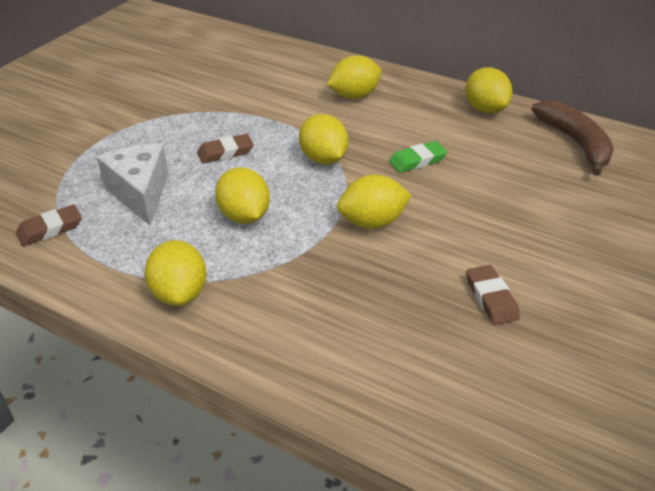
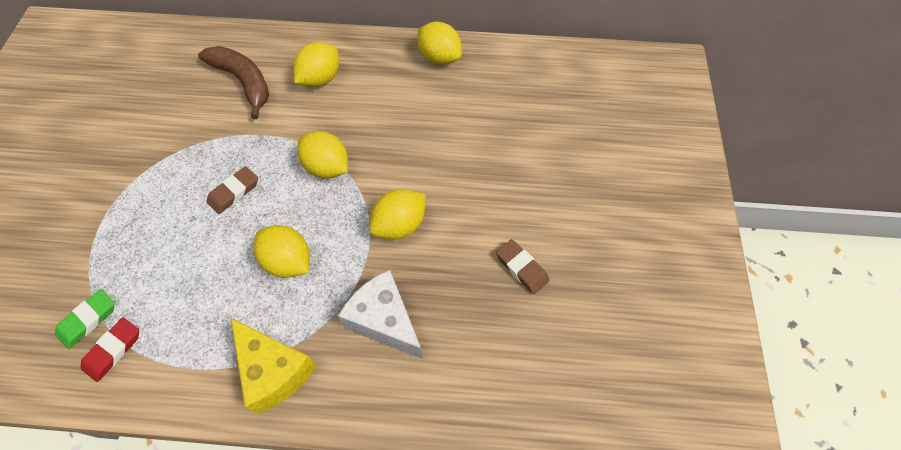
camera: 25 degrees left, 20 degrees up
(50, 229) = (113, 350): brown eraser -> red eraser
(140, 193) = (178, 272): white cheese -> white cheese (384, 321)
(180, 293) = (274, 371): yellow lemon -> yellow cheese
(417, 160) = (407, 140): green eraser -> green eraser (88, 320)
(575, 143) = (525, 74): brown banana -> brown banana (243, 82)

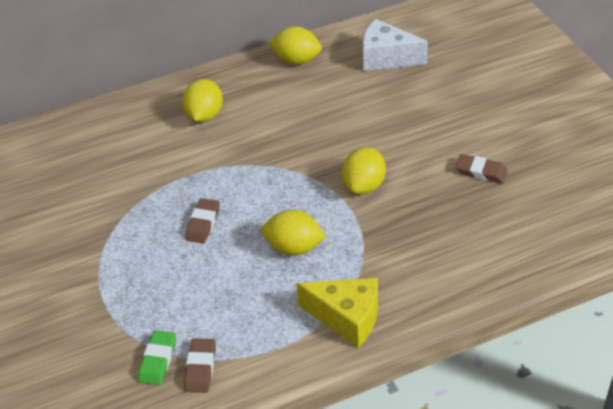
camera: 25 degrees left, 15 degrees down
(113, 350) = (200, 368): red eraser -> brown eraser
(243, 82) = (135, 145): brown banana -> none
(327, 167) = (268, 173): yellow lemon -> none
(384, 321) = (405, 249): white cheese -> white cheese (386, 58)

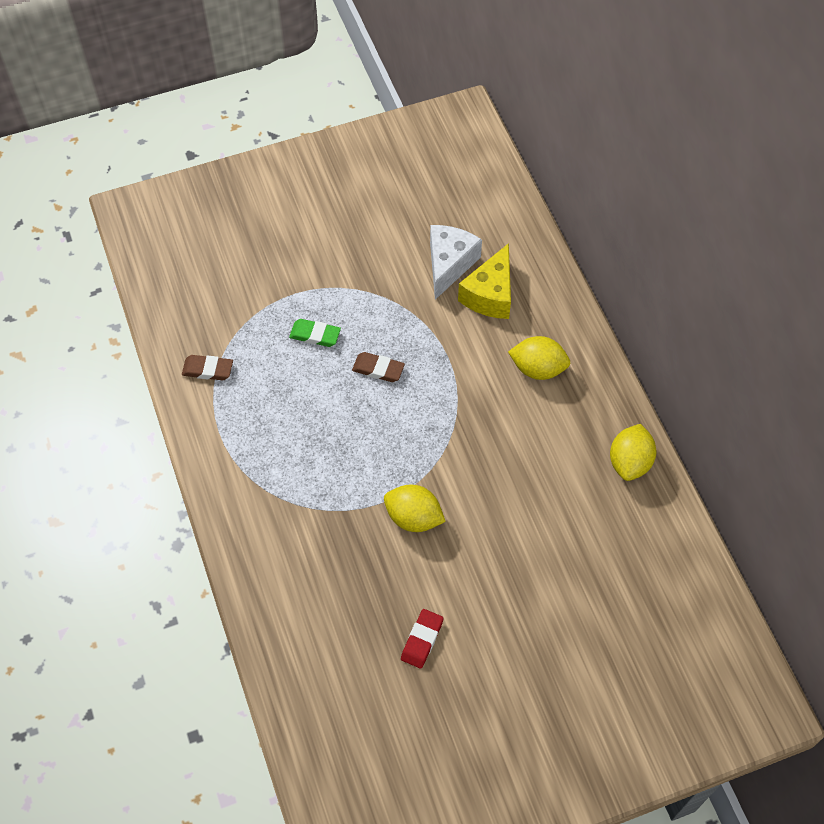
camera: 90 degrees right, 15 degrees up
(158, 360) = (222, 338): green eraser -> green eraser (315, 335)
(294, 247) = (335, 447): yellow lemon -> none
(347, 318) = (241, 488): yellow cheese -> yellow cheese (490, 295)
(386, 58) = (630, 561): white cheese -> white cheese (449, 264)
(481, 171) = (422, 640): brown eraser -> red eraser

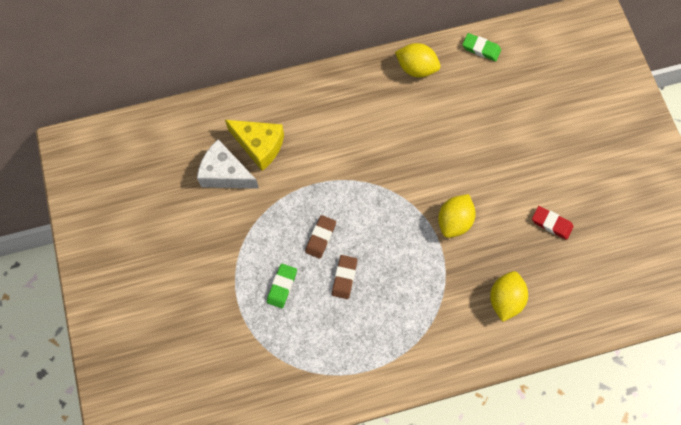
camera: 85 degrees left, 10 degrees up
(208, 370) = (307, 379): brown eraser -> brown eraser (344, 277)
(538, 368) = (332, 119): yellow lemon -> yellow lemon (505, 299)
(676, 543) = (481, 49): none -> green eraser

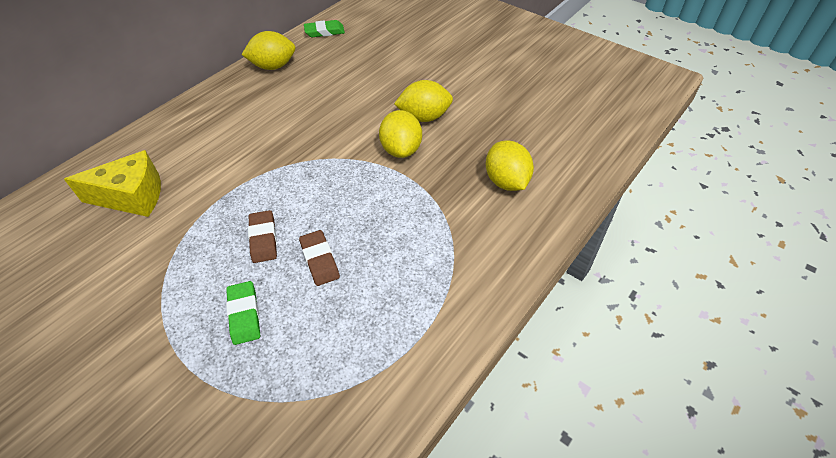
camera: 35 degrees left, 20 degrees down
(225, 174) = (99, 243): white cheese -> none
(492, 200) = (424, 117): none -> yellow lemon
(551, 223) = (492, 106): red eraser -> none

